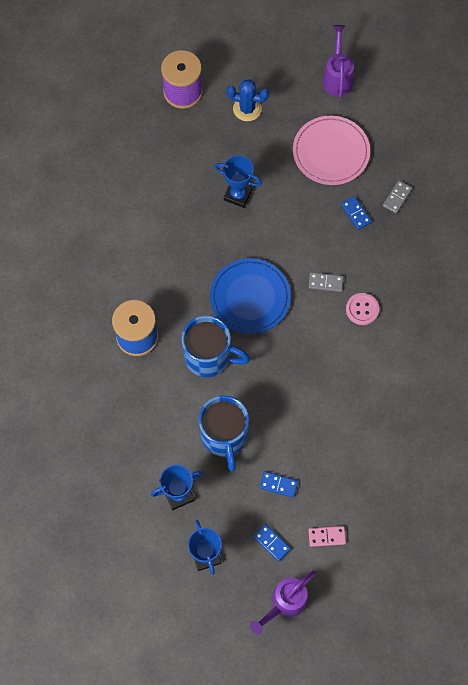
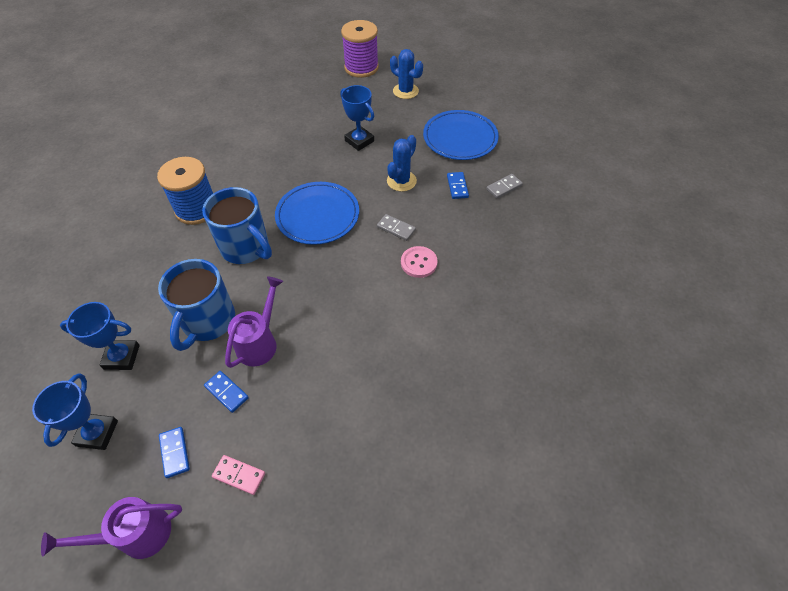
camera: 25 degrees right, 15 degrees down
(303, 228) = (401, 181): none -> blue cactus
(331, 152) = (460, 138): pink plate -> blue plate
(337, 77) = (494, 94): purple watering can -> purple watering can (260, 342)

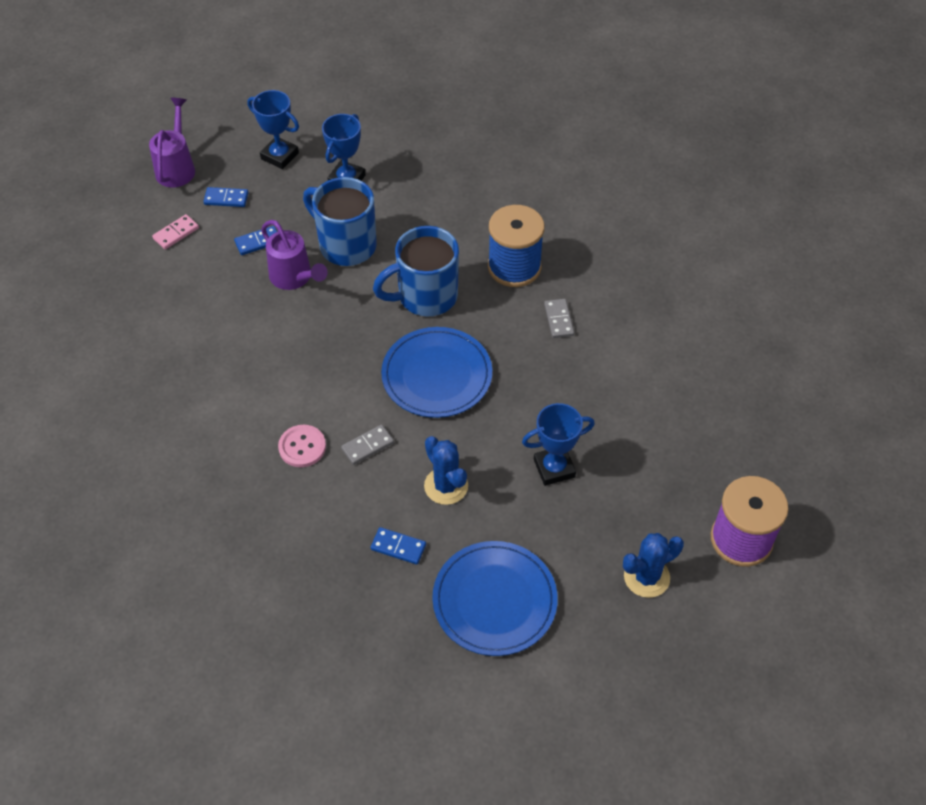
camera: 115 degrees right, 0 degrees up
(504, 187) = (363, 604): grey domino -> grey domino (558, 320)

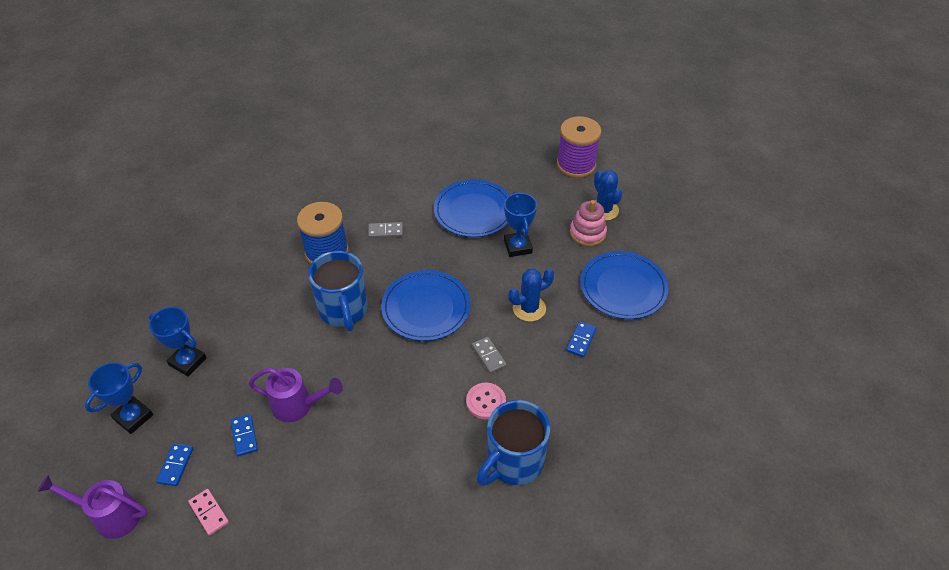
camera: 85 degrees left, 5 degrees down
(294, 278) = (298, 406): purple watering can -> purple watering can turned 45 degrees clockwise
(346, 245) = (269, 364): blue mug -> blue mug (513, 462)
(594, 555) = (587, 233): none -> pink stacking toy
(613, 412) = (473, 211): none -> blue plate

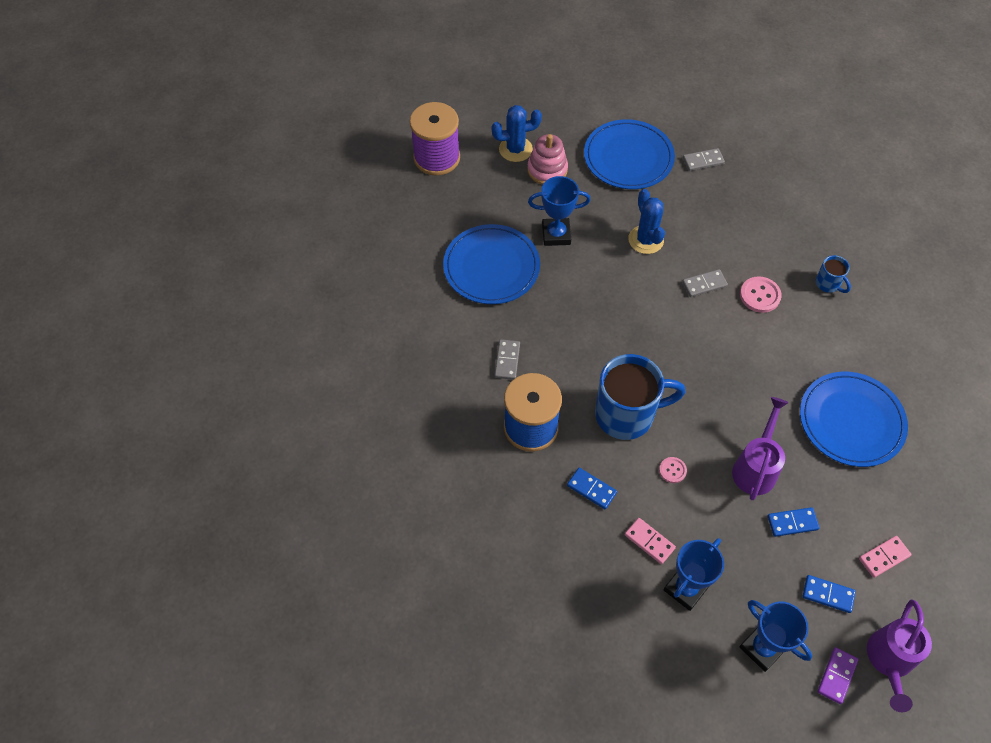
camera: 80 degrees left, 10 degrees up
(103, 473) = (837, 676): none -> purple domino
(228, 335) = (649, 541): none -> pink domino
(293, 345) = (672, 470): none -> pink button
(426, 308) = (633, 332): blue plate -> blue plate (851, 421)
(513, 462) = (828, 284): blue mug -> blue mug, size x0.46
(581, 340) = (691, 205): blue domino -> blue domino (591, 489)
(640, 346) = (703, 161): none -> grey domino

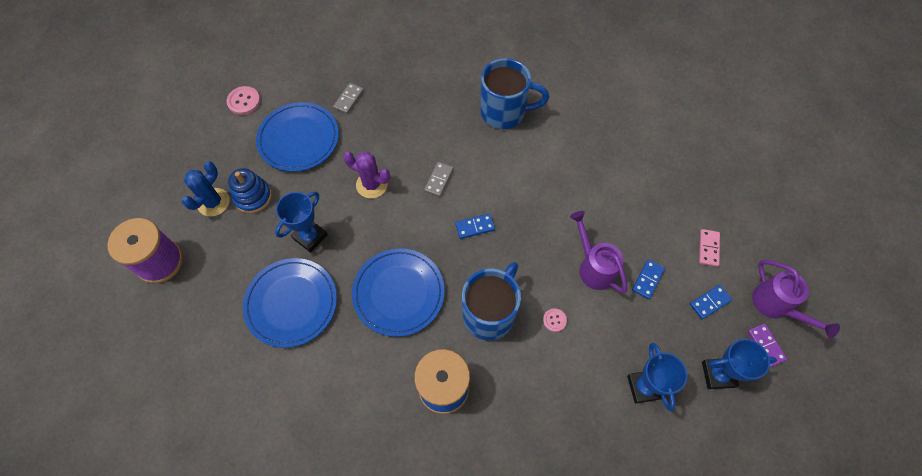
camera: 50 degrees left, 5 degrees up
(507, 360) = (377, 358): grey domino -> none
(547, 170) = (253, 197): pink stacking toy -> blue stacking toy
(591, 489) = (525, 387): blue domino -> blue domino (475, 227)
(646, 240) = (372, 185): blue cactus -> purple cactus
(649, 541) = (593, 381): pink domino -> none
(760, 295) = (477, 156): pink button -> pink button (244, 101)
(828, 284) = (504, 112): blue mug -> blue mug, size x2.18
(851, 421) = (607, 185): blue plate -> blue plate (398, 293)

